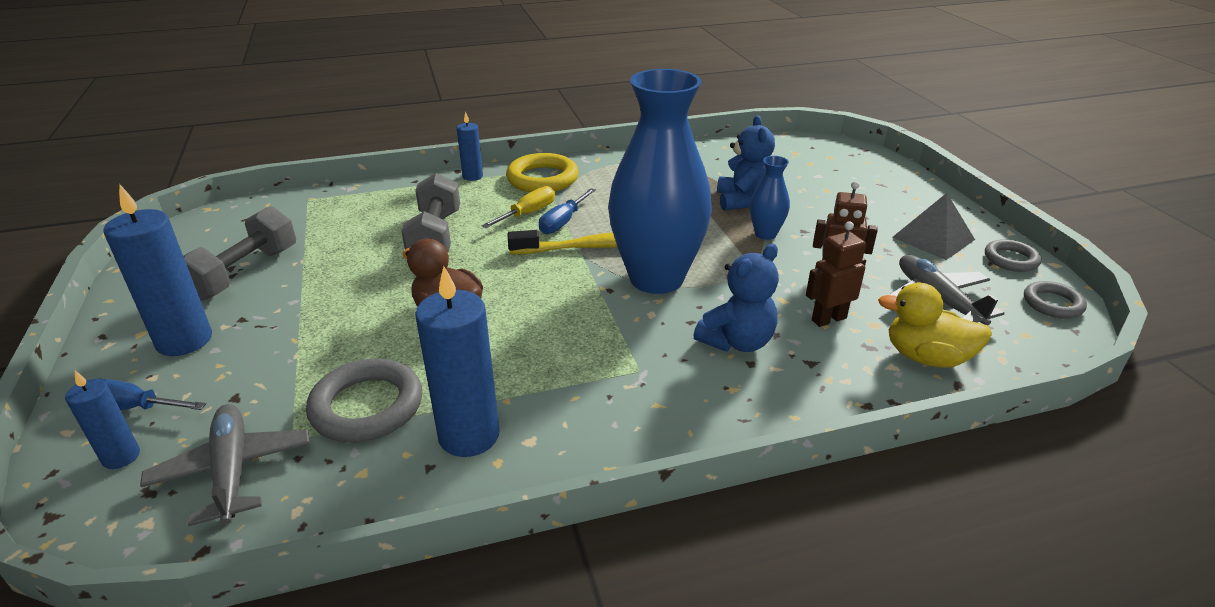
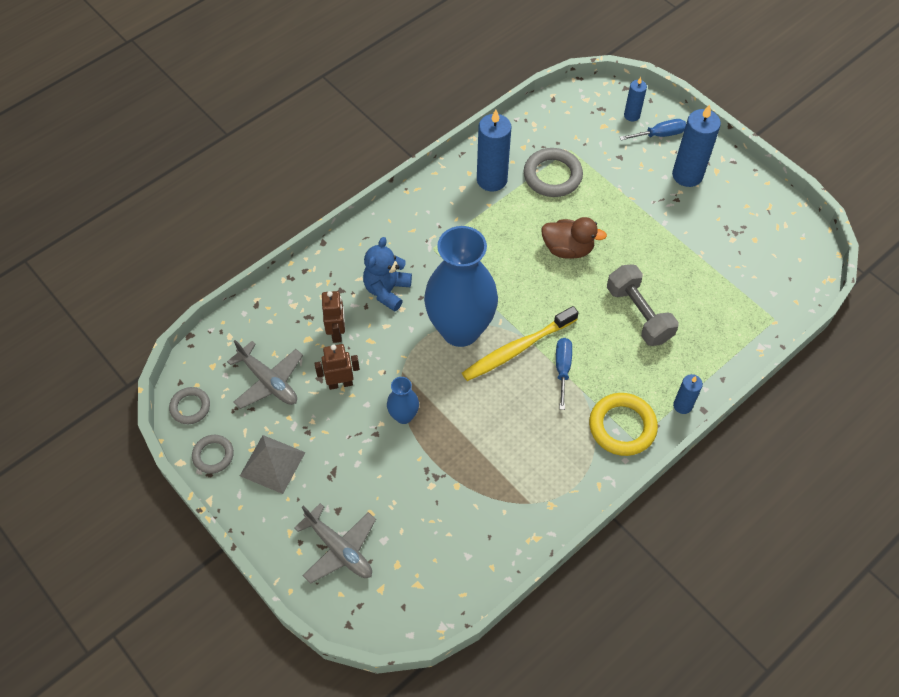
camera: 155 degrees right, 25 degrees up
(232, 470) = (578, 127): grey plane -> grey plane (339, 549)
(244, 273) = (720, 231): grey dumbbell -> none
(528, 213) = (596, 369): yellow screwdriver -> none
(742, 201) = (437, 461): blue teddy bear -> none
(828, 319) = (337, 332): brown robot -> brown robot turned 45 degrees counterclockwise
(926, 357) = (274, 320): yellow duck -> none

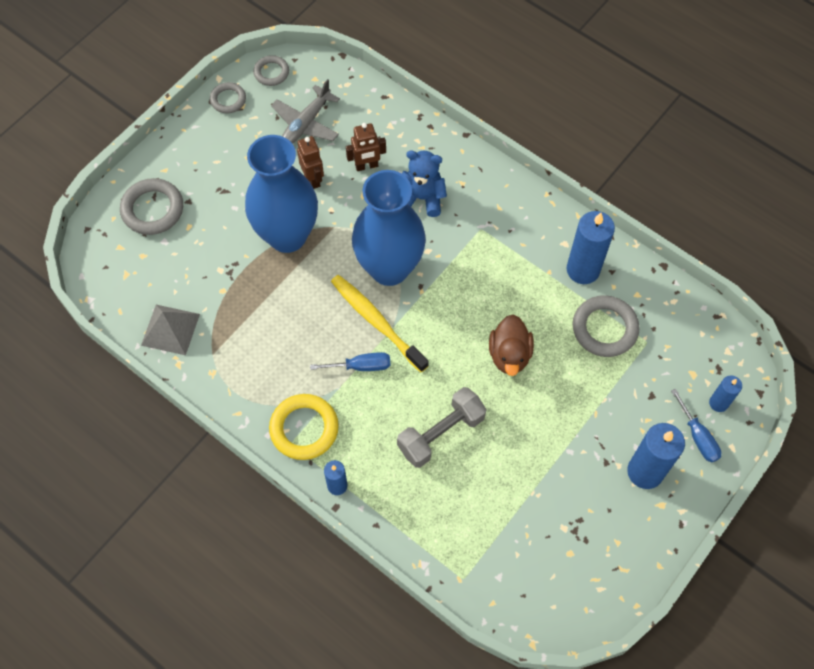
camera: 80 degrees right, 5 degrees up
(272, 463) = (226, 144): grey pyramid -> grey pyramid (170, 329)
(339, 549) = (152, 209): grey plane -> grey ring
(403, 416) = (287, 236): blue vase -> blue vase, size x2.32

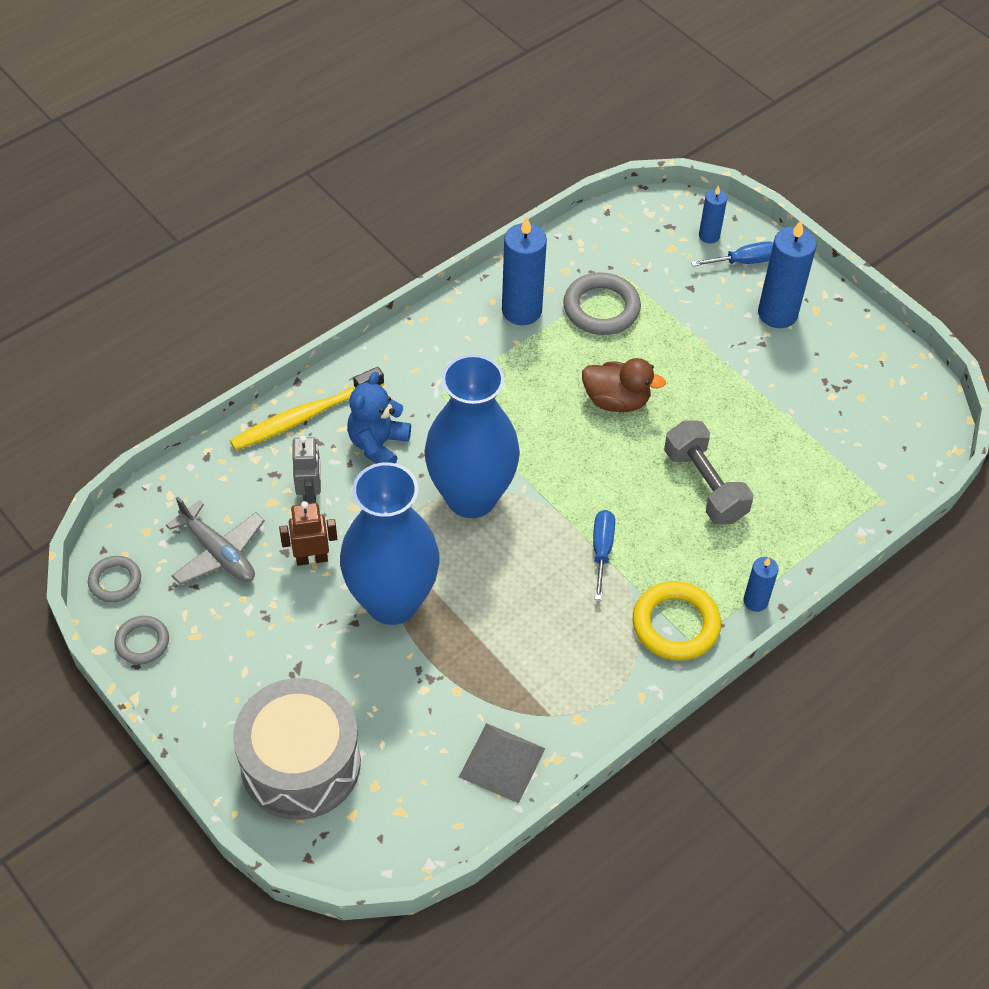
camera: 80 degrees left, 10 degrees down
(152, 209) = (301, 764): grey ring -> grey drum
(366, 166) = (310, 495): brown robot -> grey robot
(376, 322) = (544, 523): yellow toothbrush -> yellow toothbrush (304, 416)

